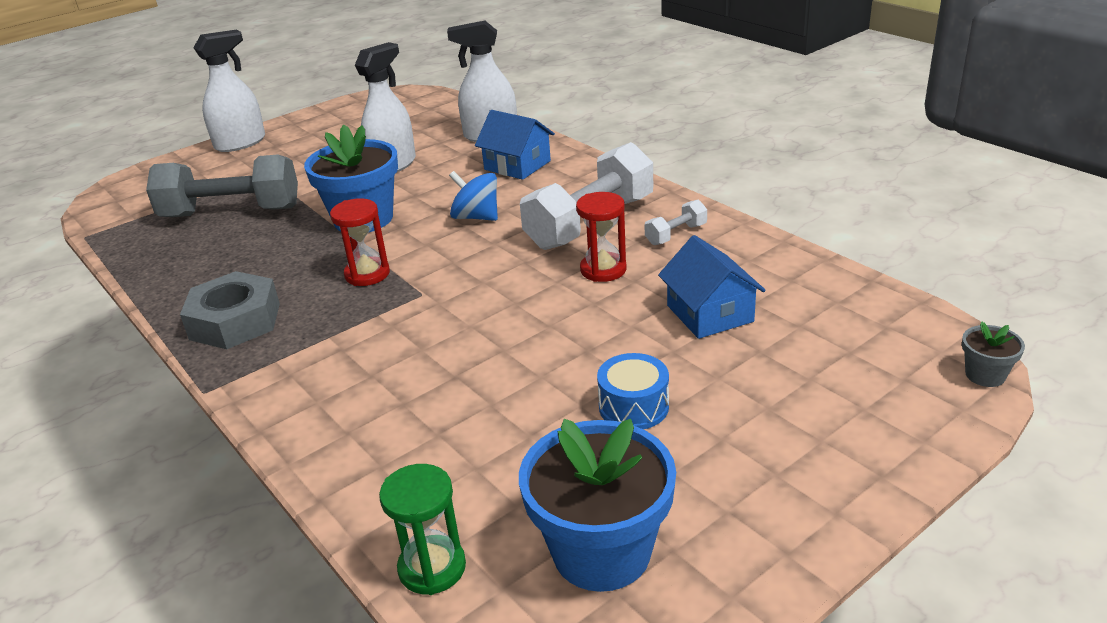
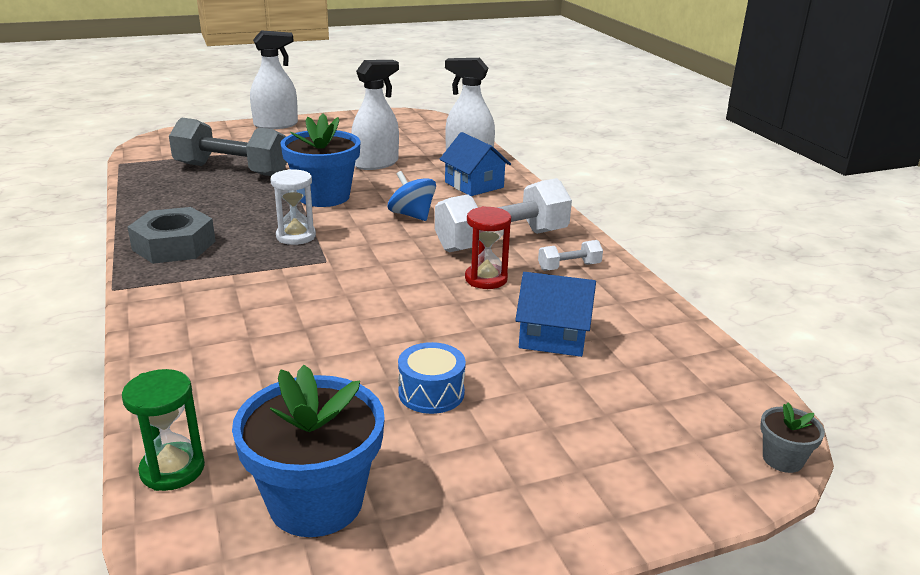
camera: 15 degrees right, 5 degrees down
(367, 274) = (296, 236): red hourglass -> white hourglass
(709, 313) = (553, 336): blue house -> blue house turned 75 degrees counterclockwise

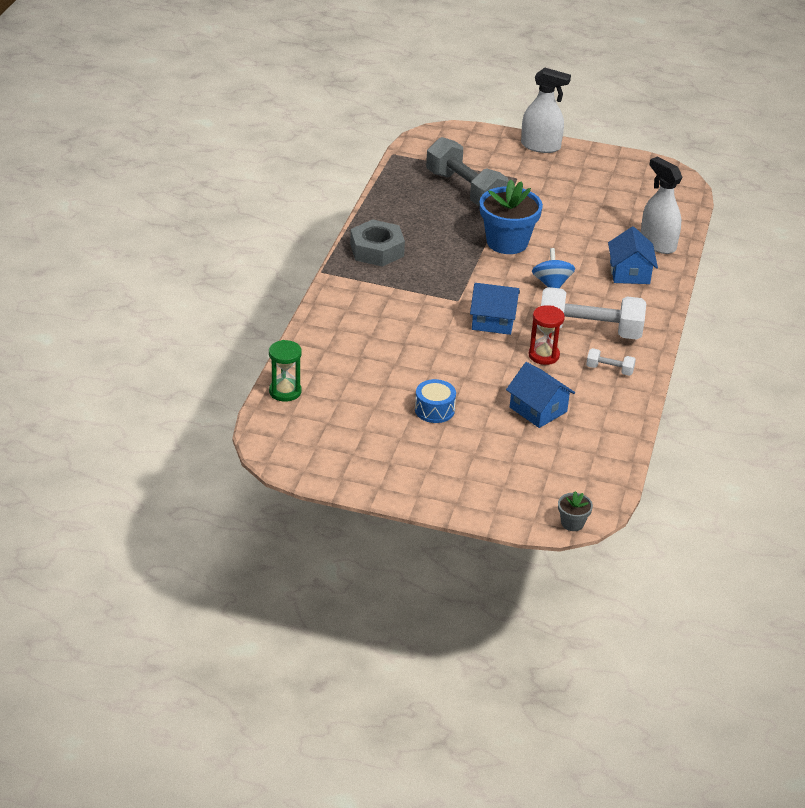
camera: 35 degrees right, 10 degrees up
(296, 236) = (456, 272): white hourglass -> none
(316, 502) = (334, 434): blue flower pot -> none
(376, 163) = (577, 222): white spray bottle -> none
(390, 267) = (493, 321): none -> blue house

